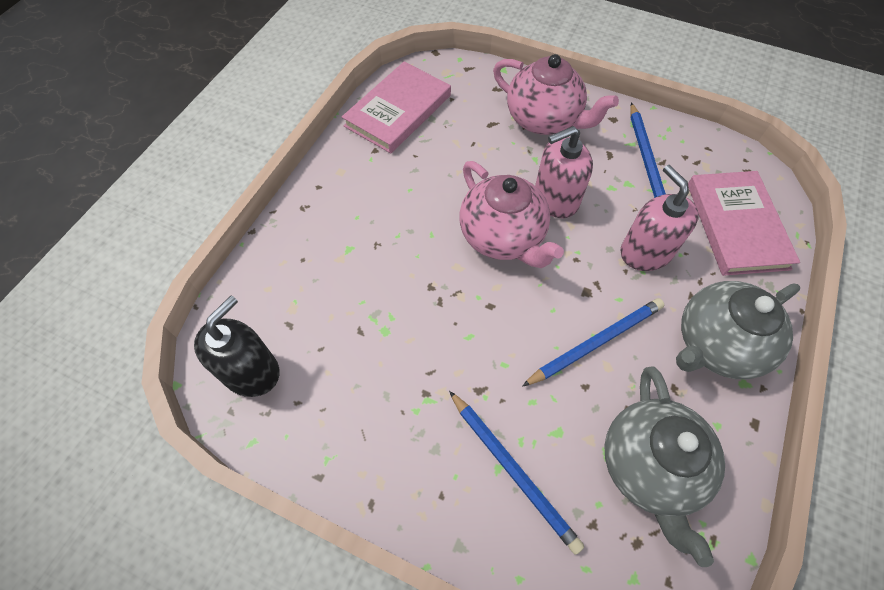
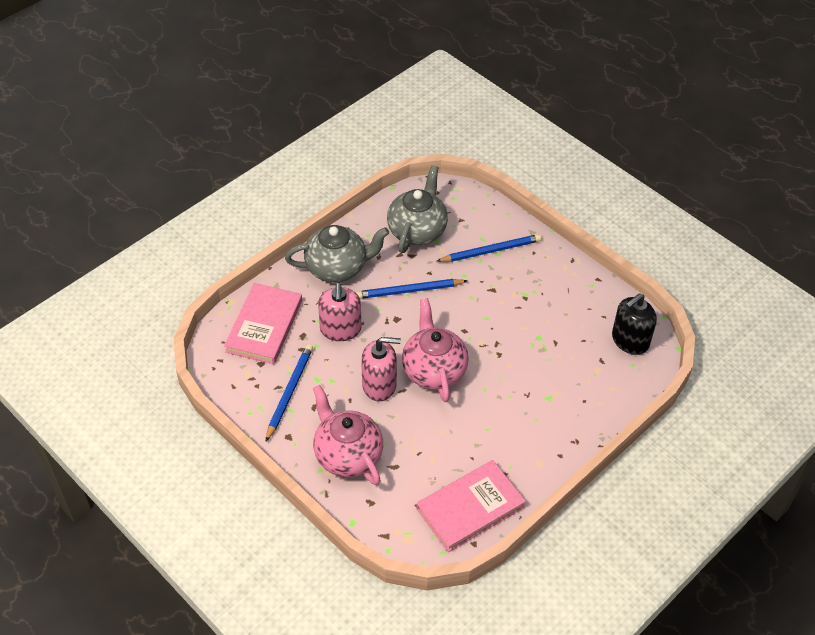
camera: 160 degrees left, 10 degrees down
(513, 470) = (491, 250): blue pencil -> blue pencil turned 90 degrees clockwise

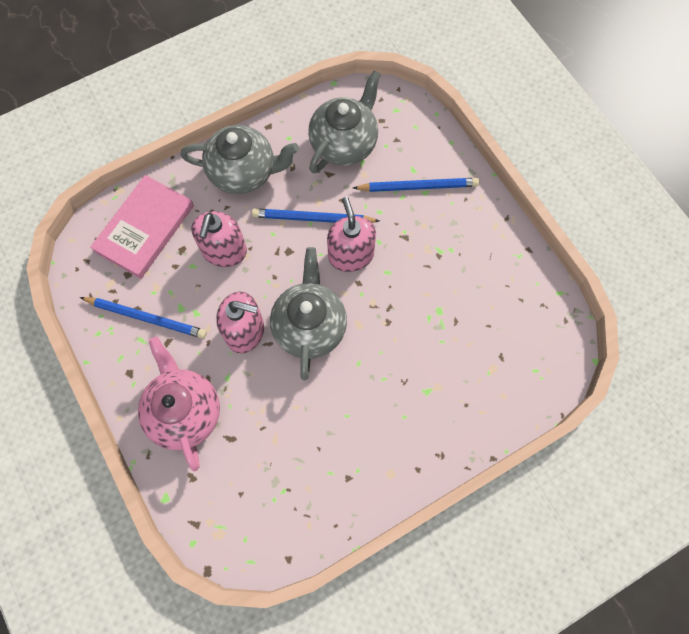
camera: 15 degrees right, 20 degrees up
(289, 392) = (146, 317): blue pencil -> blue pencil turned 75 degrees clockwise
(433, 370) = (309, 326): pink teapot -> grey teapot
(451, 311) = (351, 255): none -> pink soap dispenser
(470, 508) = (298, 512): pink book -> none
(630, 340) = (541, 338): black soap dispenser -> none

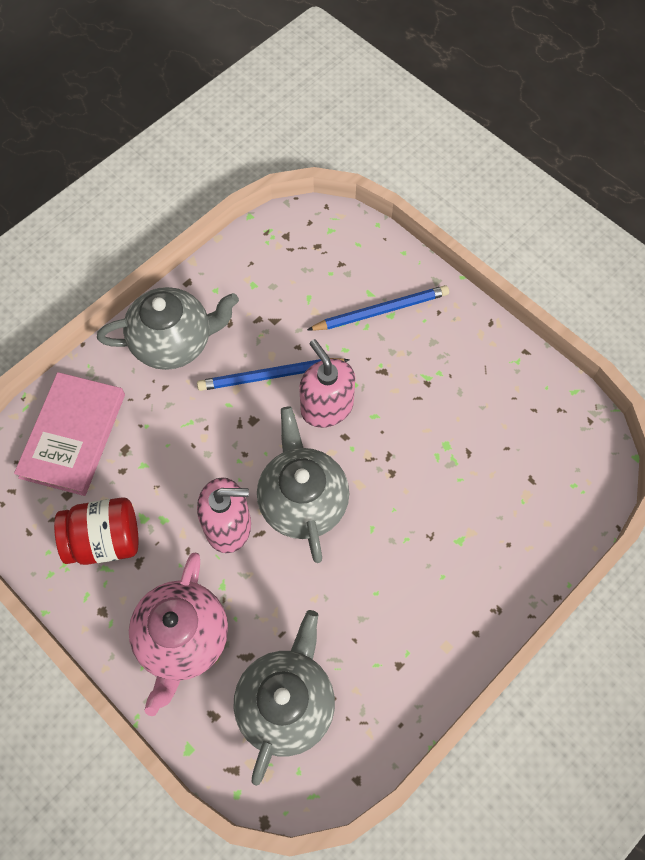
camera: 15 degrees left, 5 degrees down
(146, 317) = (105, 540): blue pencil -> red jar
(184, 411) = (183, 639): pink teapot -> pink teapot turned 135 degrees counterclockwise
(224, 251) = (176, 438): pink soap dispenser -> none
(344, 143) = (282, 282): grey teapot -> grey teapot (286, 703)

